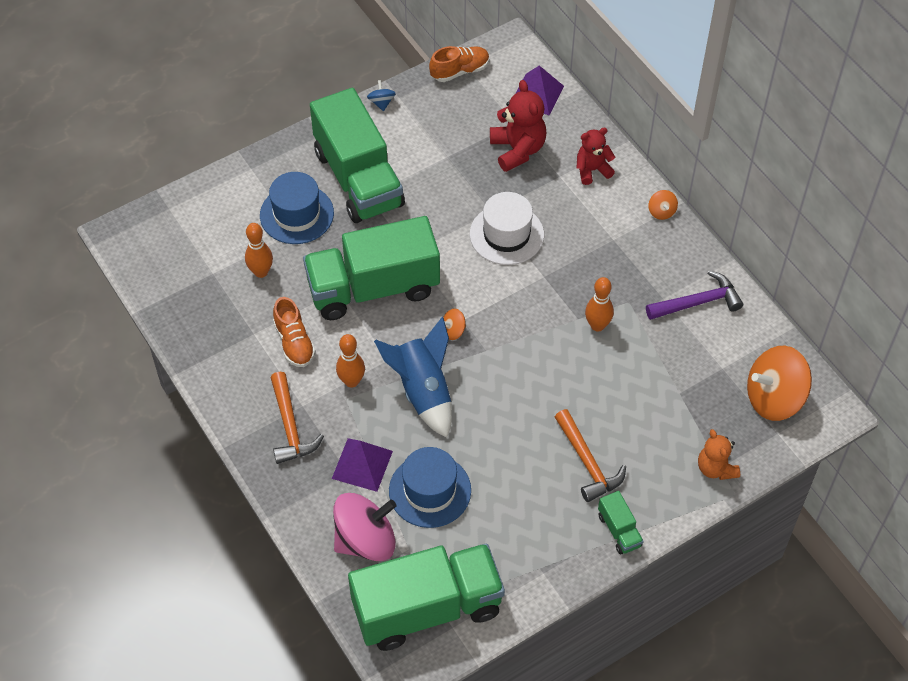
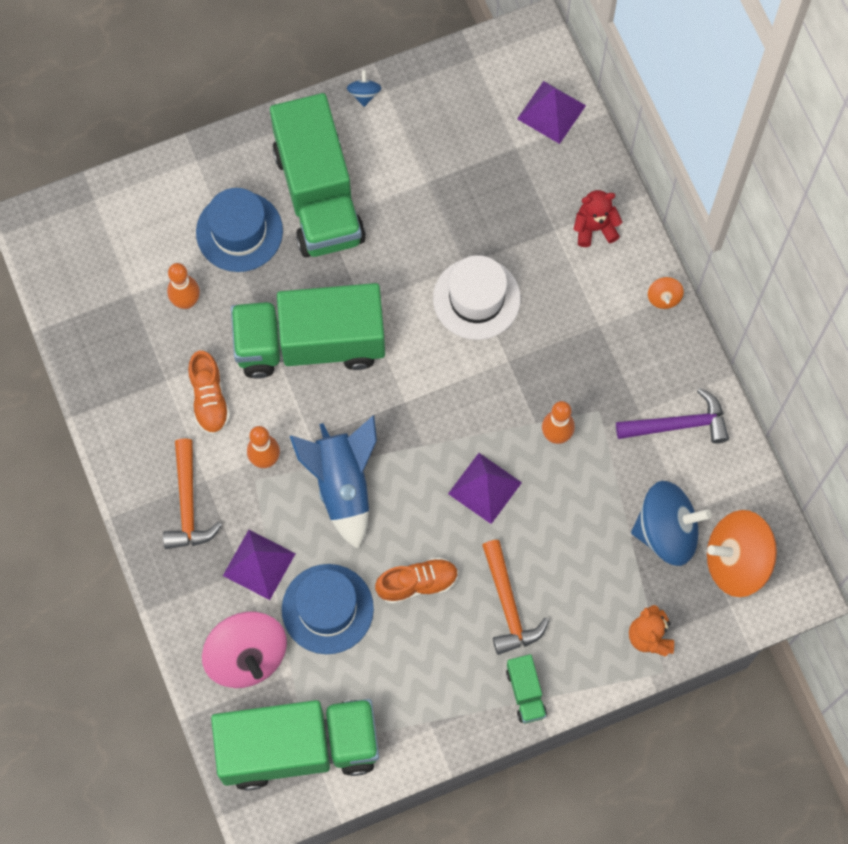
camera: 10 degrees right, 15 degrees up
(365, 540) = (247, 656): pink spinning top -> pink spinning top turned 75 degrees clockwise
(453, 331) = (391, 414): orange spinning top -> none
(460, 71) = (465, 64): orange shoe -> orange shoe (417, 583)
(517, 150) = (512, 186): red teddy bear -> none
(546, 374) = (485, 488): none -> purple pyramid
(709, 384) = (666, 531): none -> blue spinning top

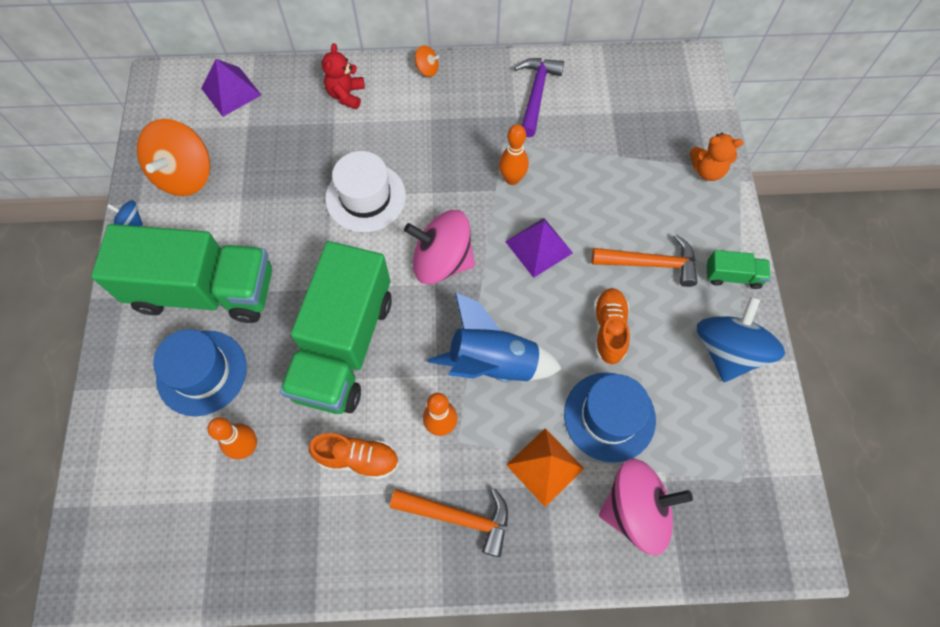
camera: 70 degrees left, 5 degrees down
(259, 564) = (545, 466): purple pyramid -> orange pyramid
(299, 748) = (740, 489): green truck -> none
(432, 399) = (442, 261): none -> pink spinning top
(666, 531) = (622, 130): blue spinning top -> blue spinning top (727, 351)
(736, 561) = (661, 93): orange spinning top -> orange spinning top (185, 175)

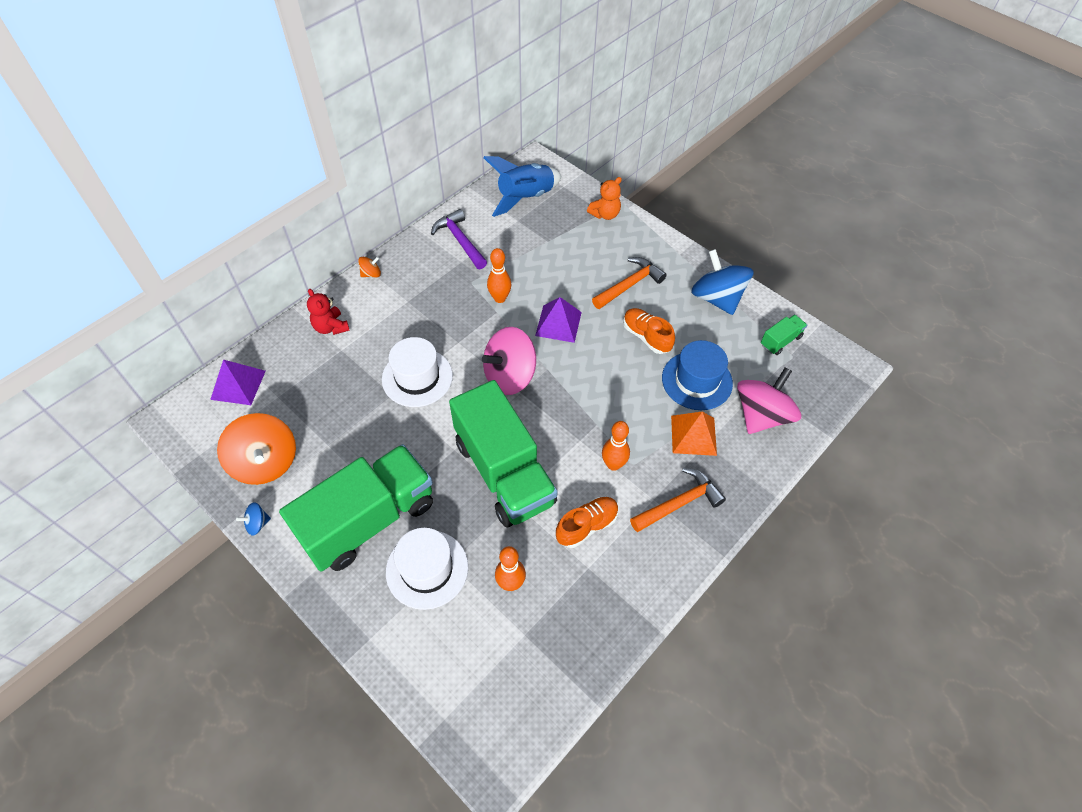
camera: 45 degrees left, 10 degrees down
(202, 372) = (427, 569): blue hat -> white hat
(493, 363) = (604, 406): blue rocket -> blue rocket (525, 197)
(733, 276) = (678, 259): green truck -> green truck (780, 341)

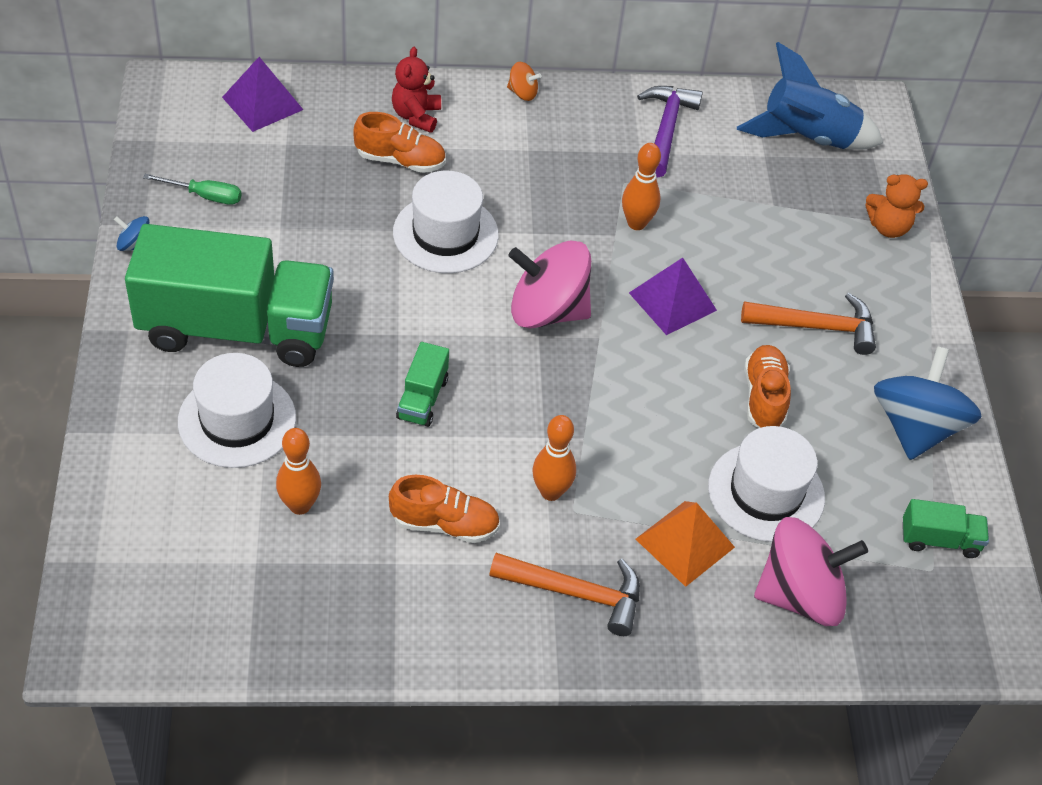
camera: 40 degrees right, 5 degrees down
(265, 462) = (205, 196): orange spinning top -> green screwdriver
(350, 357) = (400, 160): none -> orange shoe
(504, 472) = (422, 398): green truck -> green truck, size x0.40
(697, 380) = (766, 492): blue hat -> white hat

